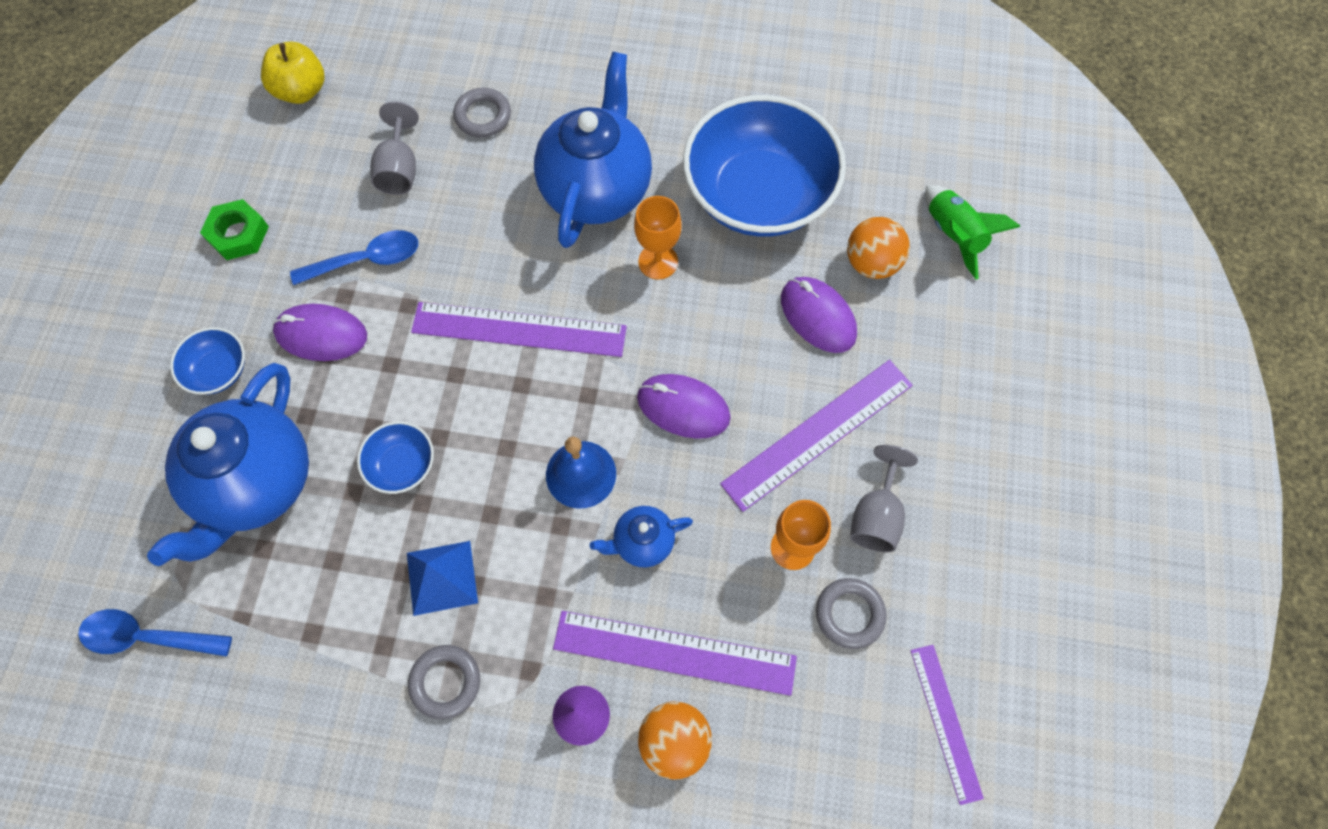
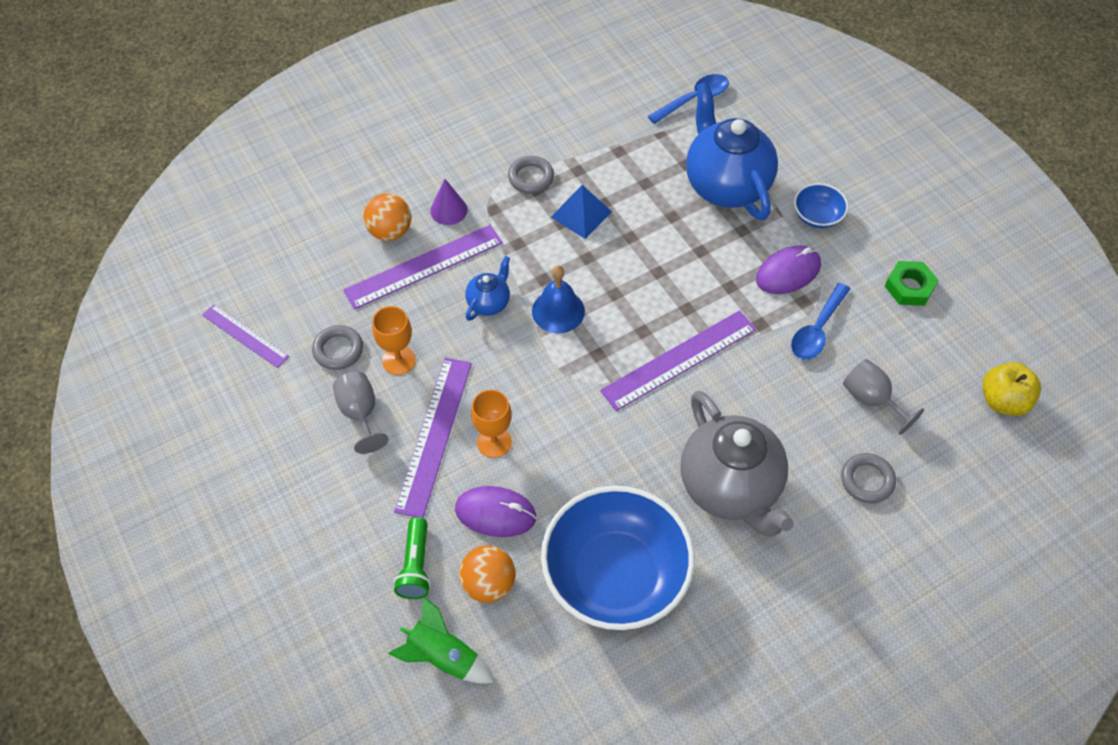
camera: 140 degrees right, 10 degrees down
(402, 465) = (662, 245): blue bowl -> none
(597, 189) = (730, 488): blue teapot -> grey teapot
(658, 261) = (637, 469): orange goblet -> orange goblet (494, 442)
(683, 407) = (533, 389): purple mouse -> none
(925, 323) = (416, 566): none -> green flashlight

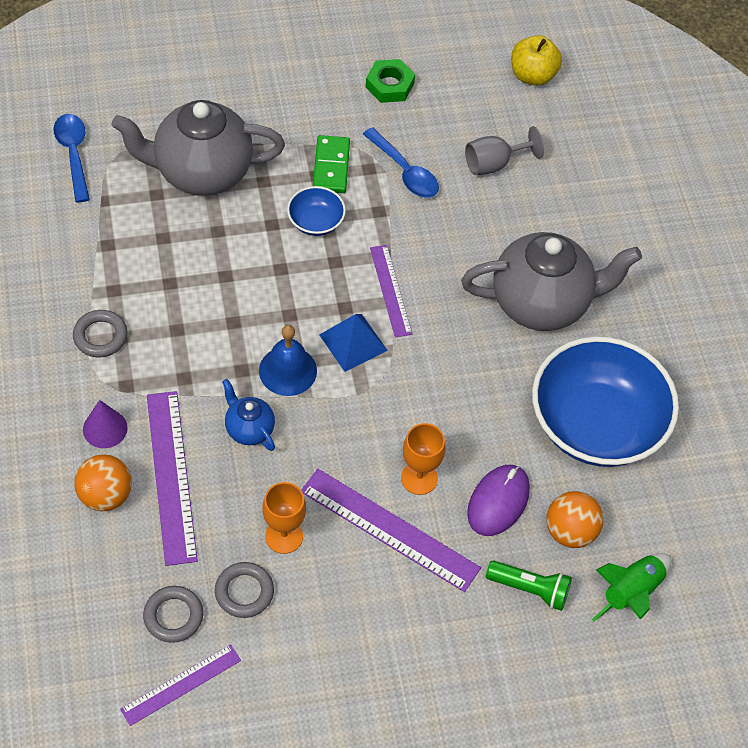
camera: 75 degrees left, 0 degrees up
(360, 413) = (335, 592): grey goblet -> none
(581, 214) = (174, 308): blue pyramid -> blue pyramid (353, 342)
(679, 359) = (390, 290): purple ruler -> purple ruler, size x0.61
(725, 185) = (201, 172): blue teapot -> grey teapot
(788, 272) = (331, 166): purple mouse -> green domino
(817, 216) = (276, 117): blue bowl -> blue bowl (316, 222)
(867, 480) = (571, 201): grey ring -> grey ring (173, 616)

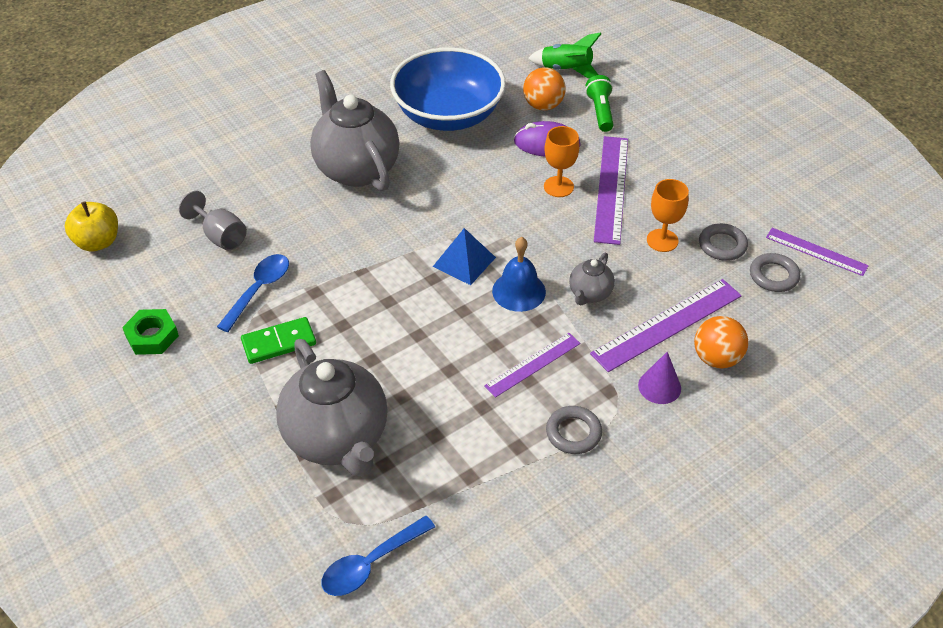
camera: 110 degrees left, 10 degrees down
(249, 429) = (590, 294): blue teapot -> grey teapot
(316, 222) = (351, 330): blue bowl -> none
(390, 290) = (397, 257): purple ruler -> purple ruler (533, 364)

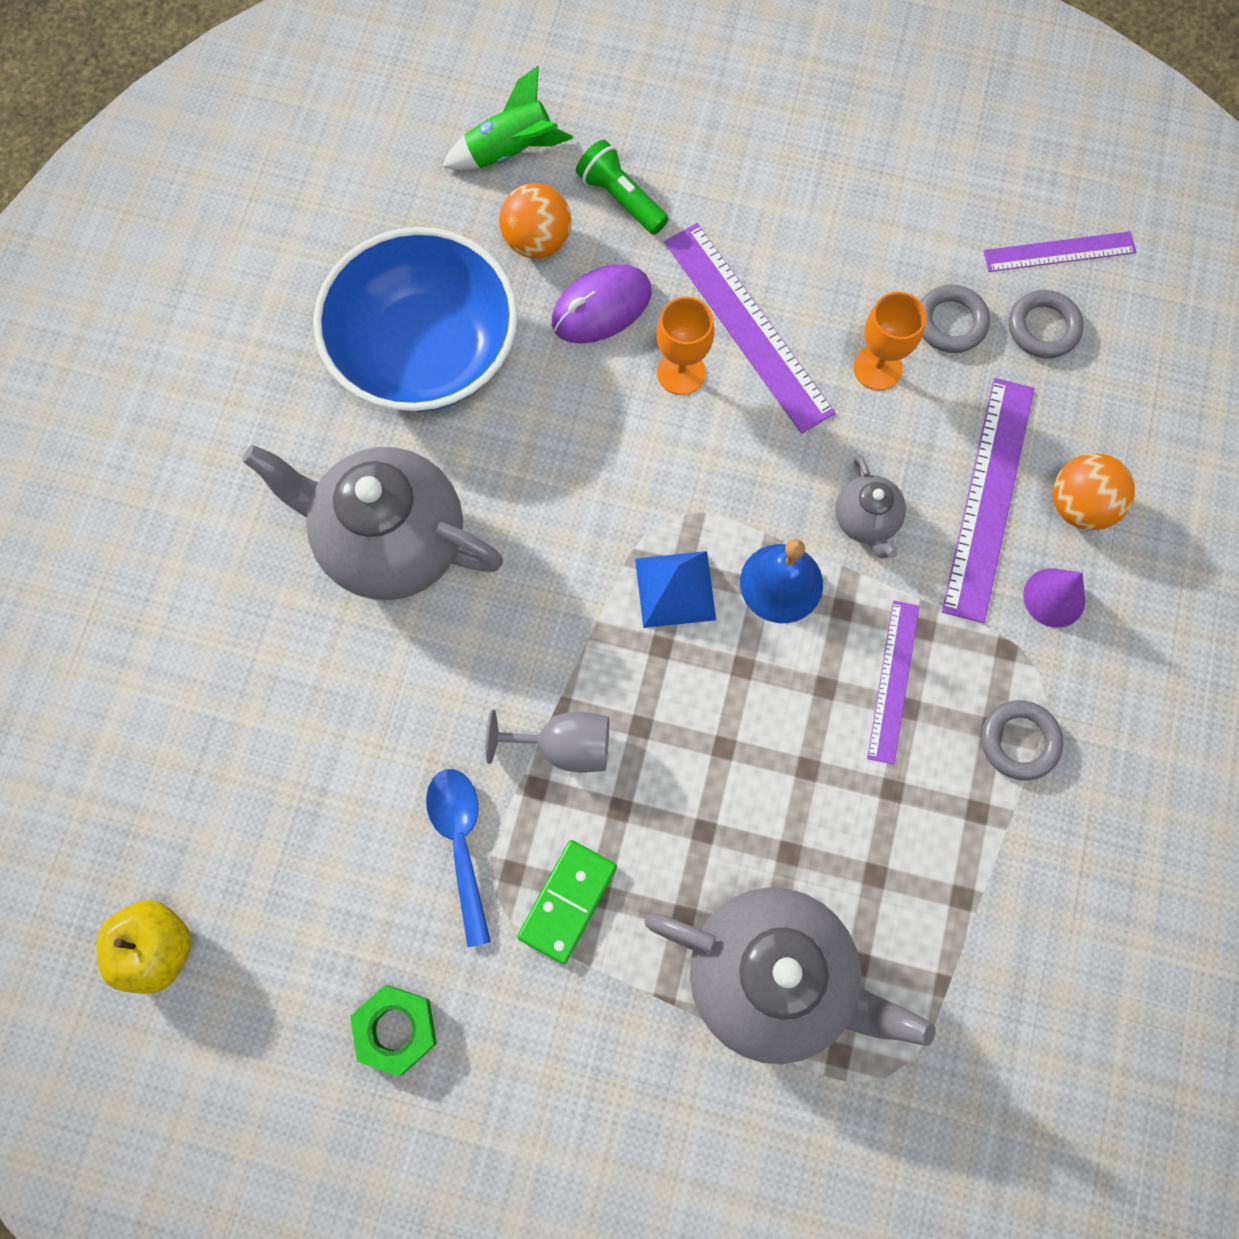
camera: 40 degrees left, 25 degrees up
(220, 236) = (320, 800): grey goblet -> grey goblet (564, 746)
(371, 564) = (964, 1104): blue spoon -> none

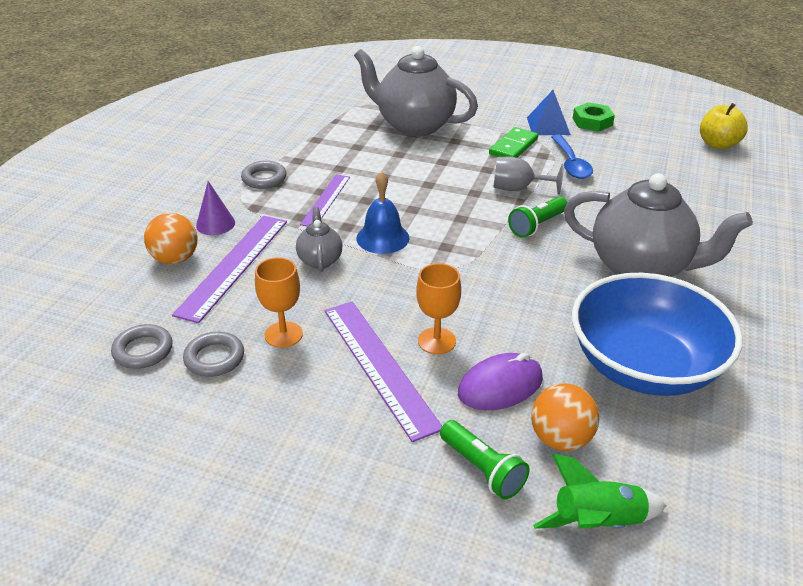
camera: 175 degrees left, 35 degrees down
(537, 637) = (537, 225): none -> green flashlight
(675, 589) = (450, 239): blue pyramid -> blue pyramid (548, 126)
(1059, 251) = (98, 400): purple ruler -> none

